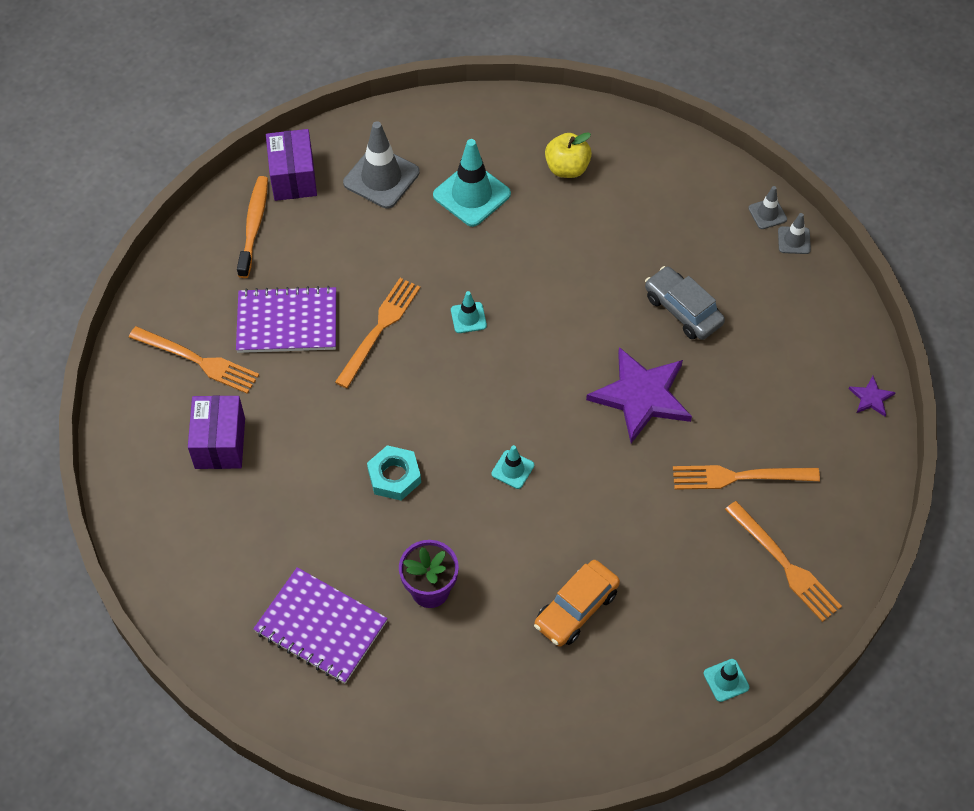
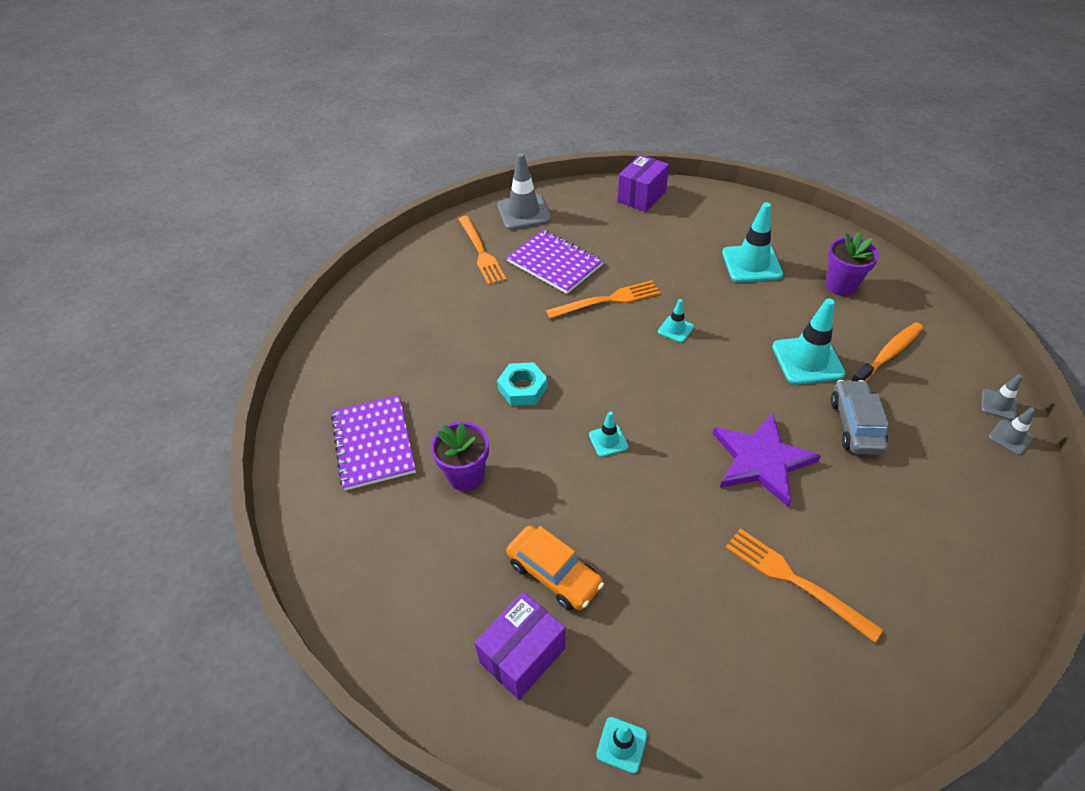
camera: 45 degrees right, 10 degrees down
(220, 443) = (442, 300): purple box -> purple box (522, 655)
(254, 226) = (590, 207): orange toothbrush -> orange toothbrush (887, 355)
(381, 178) = (698, 224): grey traffic cone -> grey traffic cone (524, 212)
(567, 168) = (841, 285): yellow apple -> purple flower pot
(576, 609) = (554, 573): orange car -> orange car turned 135 degrees counterclockwise
(601, 272) = (807, 360): none -> turquoise traffic cone
(785, 564) = (774, 689): orange fork -> none
(871, 398) = (994, 610): purple star -> none

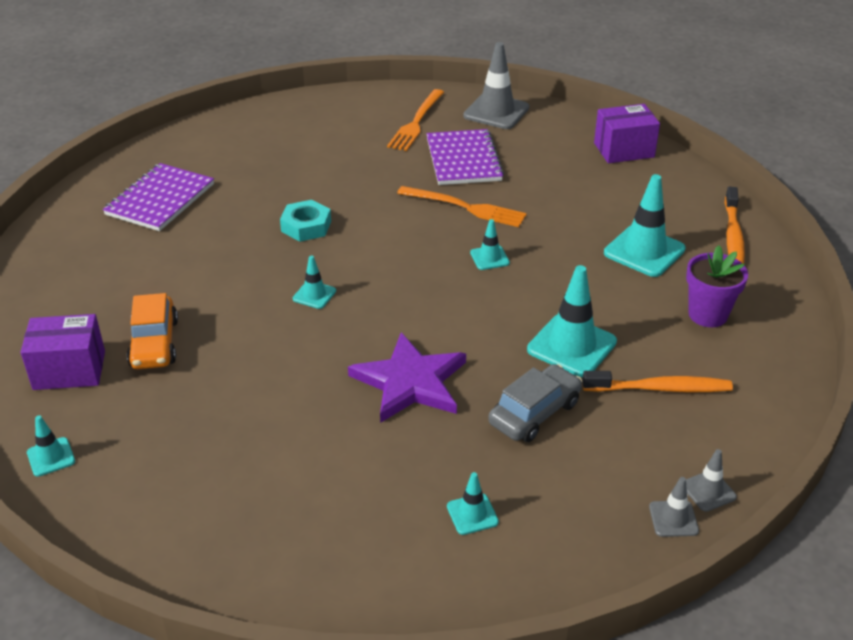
camera: 40 degrees right, 10 degrees down
(466, 475) = (187, 253): purple flower pot -> none
(780, 222) = (733, 236): none -> orange toothbrush
(794, 580) = (307, 465): orange fork -> none
(926, 527) = (472, 514): none -> turquoise traffic cone

